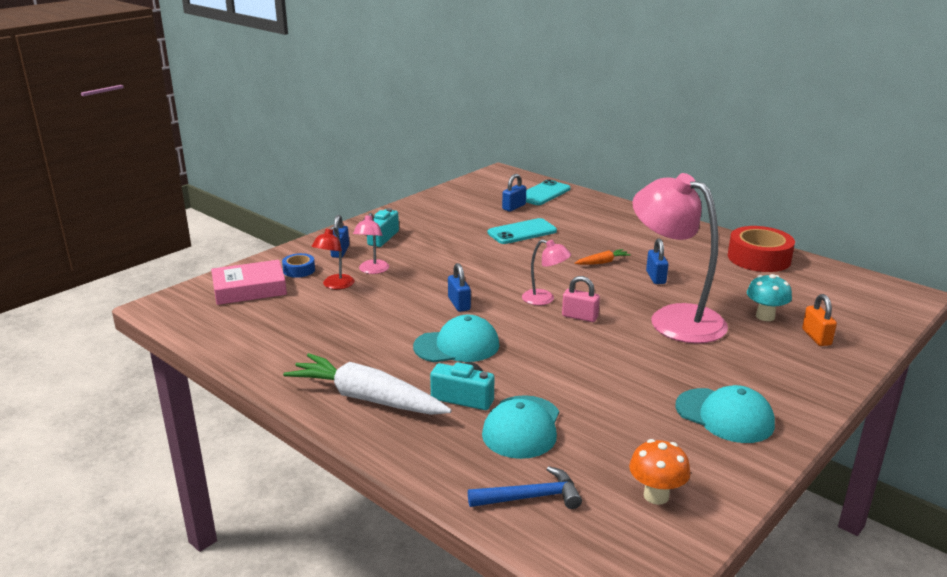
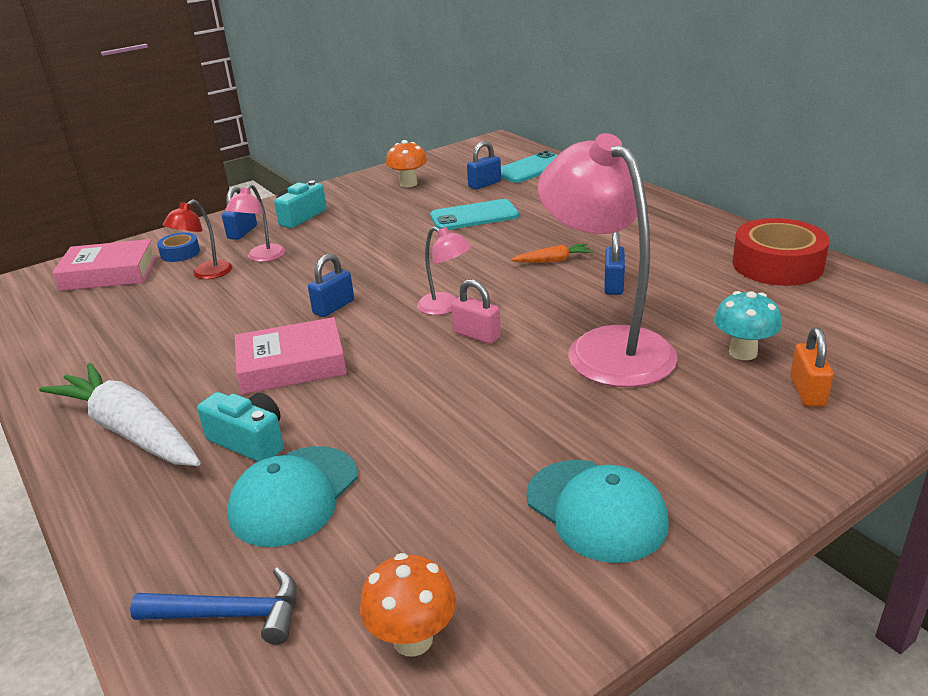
camera: 15 degrees right, 5 degrees up
(452, 208) = (408, 184): none -> orange mushroom
(457, 346) = (292, 365): turquoise cap -> pink book
(459, 304) = (333, 307): blue padlock -> blue padlock turned 45 degrees clockwise

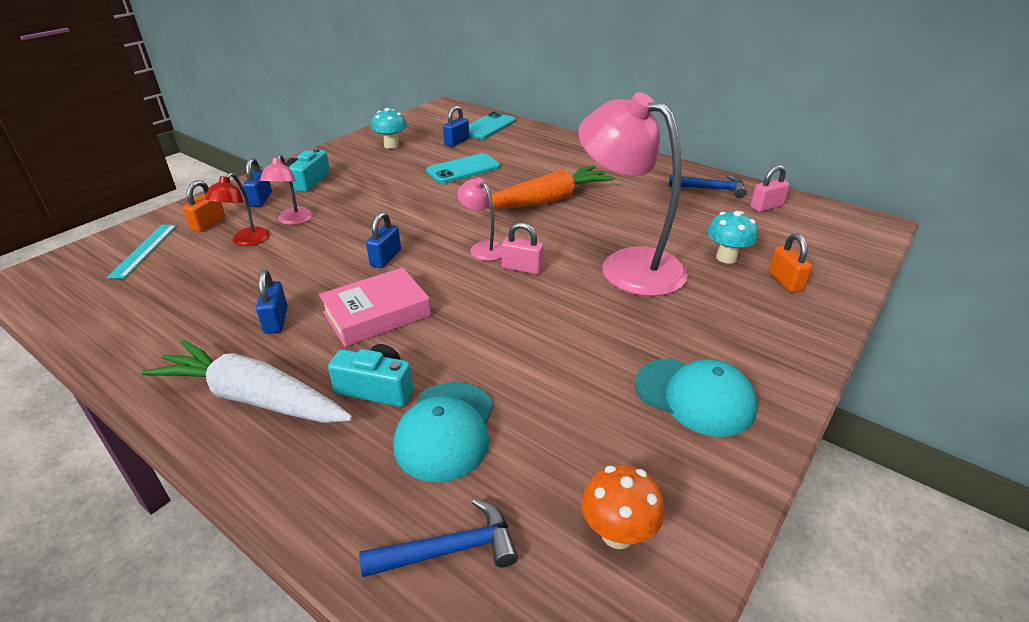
camera: 20 degrees left, 5 degrees up
(109, 273) = (144, 250): pink book -> turquoise ruler
(180, 253) = (208, 224): blue tape -> orange padlock
(408, 184) = (391, 145): orange mushroom -> turquoise mushroom
(446, 307) = (483, 248): pink lamp -> pink lamp turned 150 degrees counterclockwise
(553, 260) = (548, 200): orange carrot -> orange carrot, size x2.24
(613, 285) = (605, 216): blue padlock -> blue padlock (276, 320)
(777, 265) = (711, 189): red tape -> blue hammer
(842, 294) = (766, 207): none -> pink padlock

